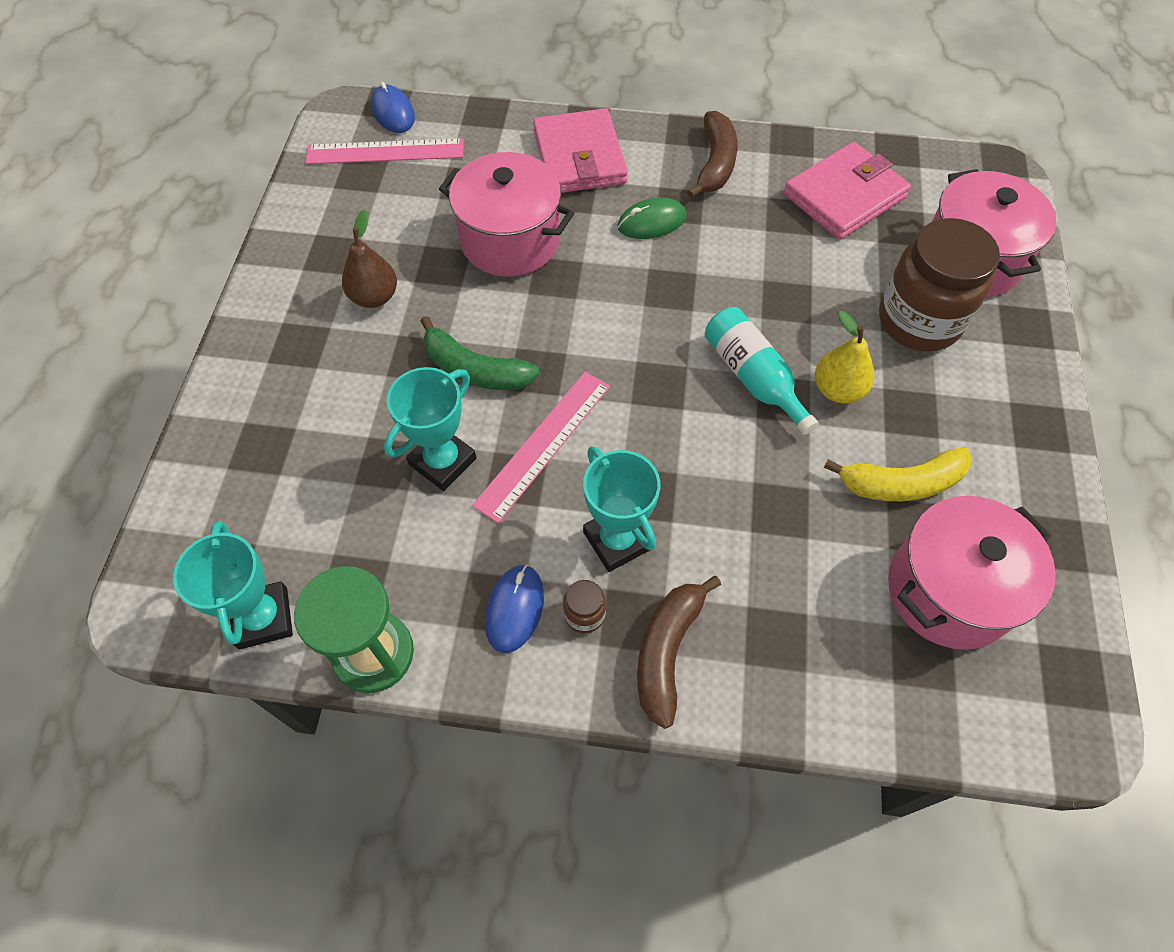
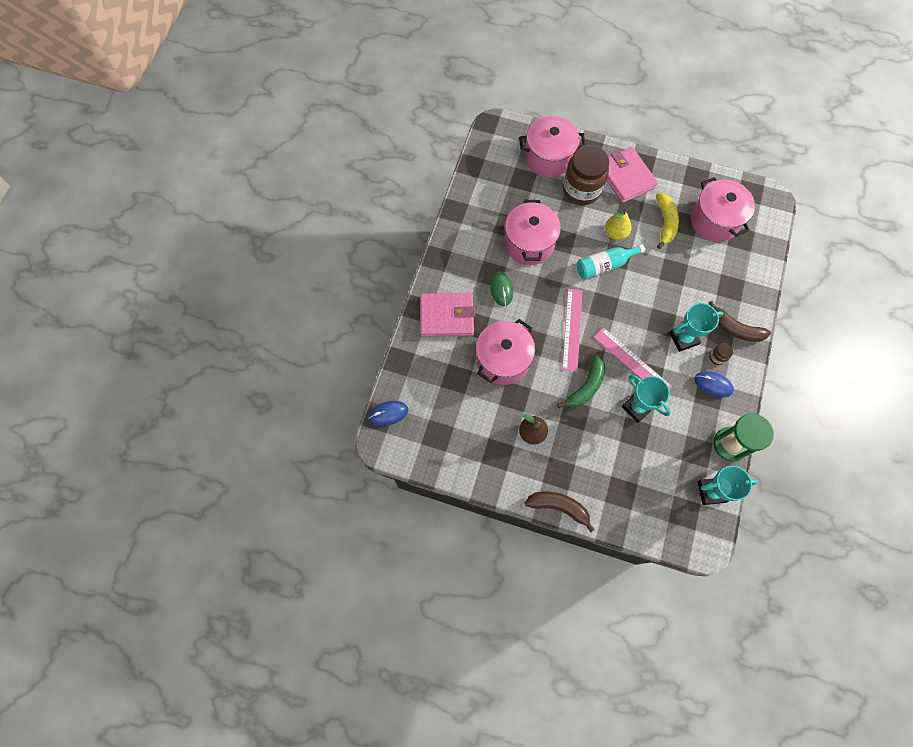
camera: 80 degrees left, 10 degrees up
(385, 152) = (422, 420): pink ruler -> pink ruler (572, 329)
(715, 163) = (464, 250): brown banana -> brown banana (559, 507)
(761, 251) = (529, 243): none -> pink pot
(844, 196) = (498, 197): pink wallet -> pink wallet (626, 177)

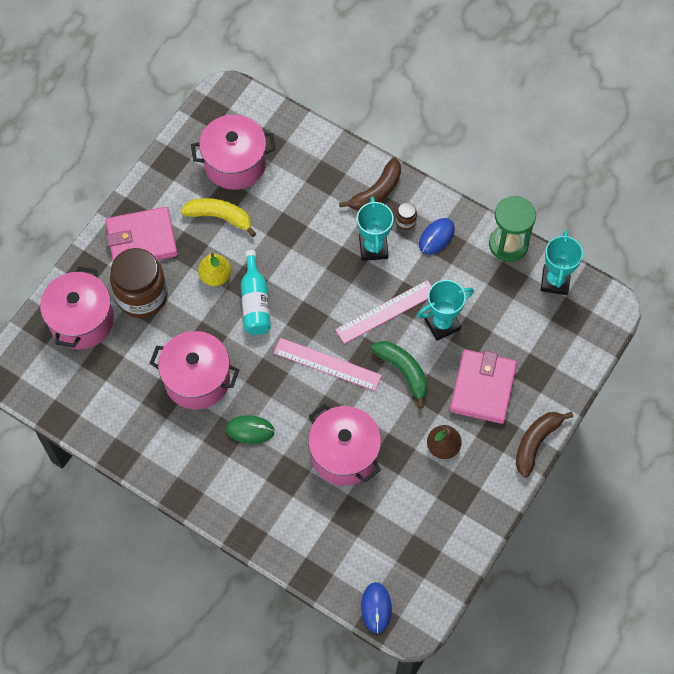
camera: 75 degrees left, 5 degrees down
(447, 316) = (267, 505): pink wallet -> pink wallet (483, 388)

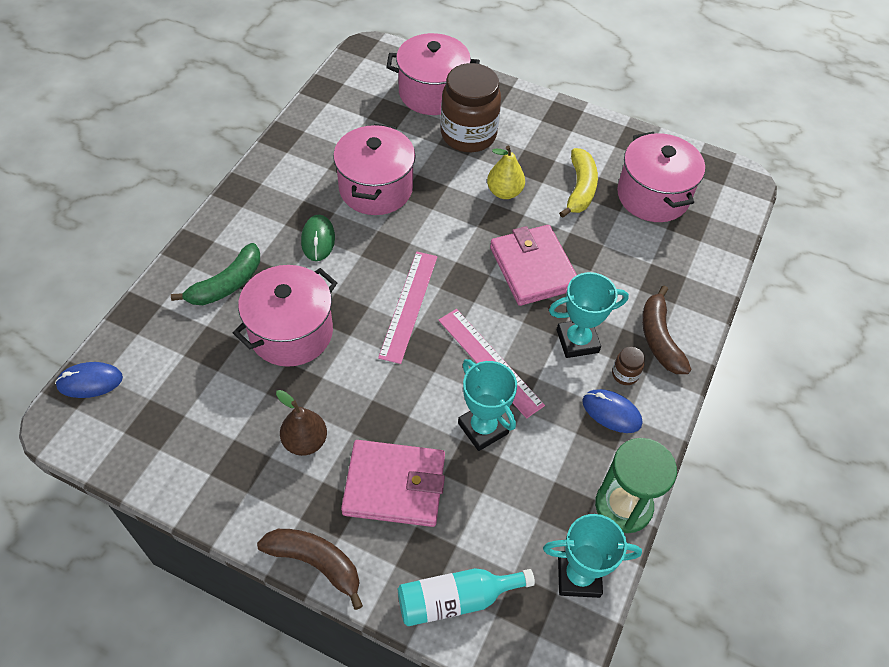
camera: 80 degrees right, 10 degrees down
(142, 240) = (535, 128): pink wallet -> pink wallet (533, 268)
(255, 302) = (478, 230): turquoise bottle -> turquoise bottle (456, 599)
(376, 191) = (659, 338): brown banana -> brown banana turned 45 degrees clockwise
(403, 371) = (408, 387): green banana -> green banana (227, 284)

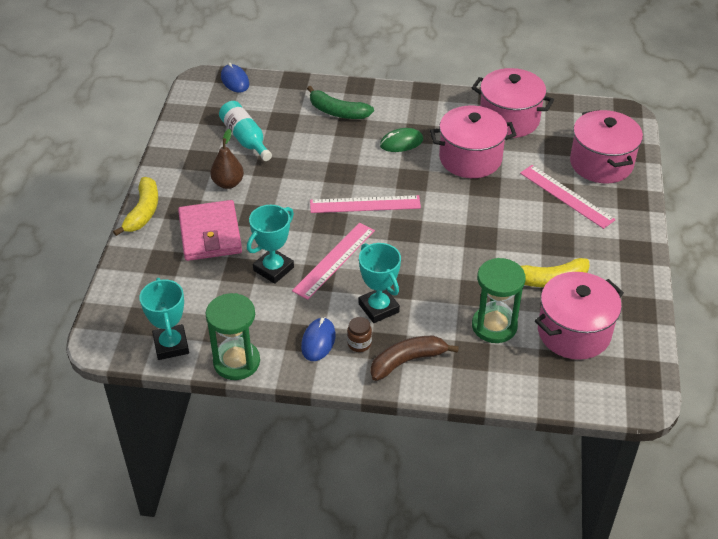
camera: 75 degrees right, 10 degrees down
(291, 332) = (312, 153): pink pot -> pink pot (509, 119)
(316, 563) = (143, 212): brown banana -> yellow banana
(456, 599) = (136, 284): turquoise bottle -> turquoise bottle (245, 139)
(468, 135) = (566, 196): brown jar -> pink ruler
(504, 192) = (514, 232): yellow pear -> none
(533, 268) = (440, 266): pink wallet -> none
(629, 252) = (494, 326): none -> green hourglass

